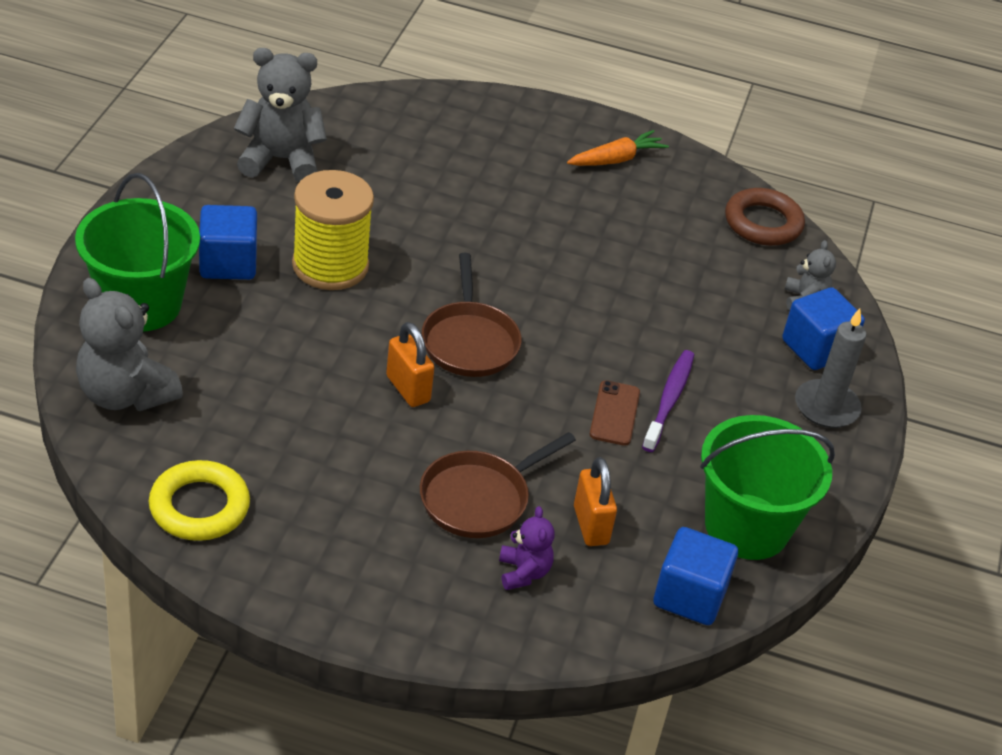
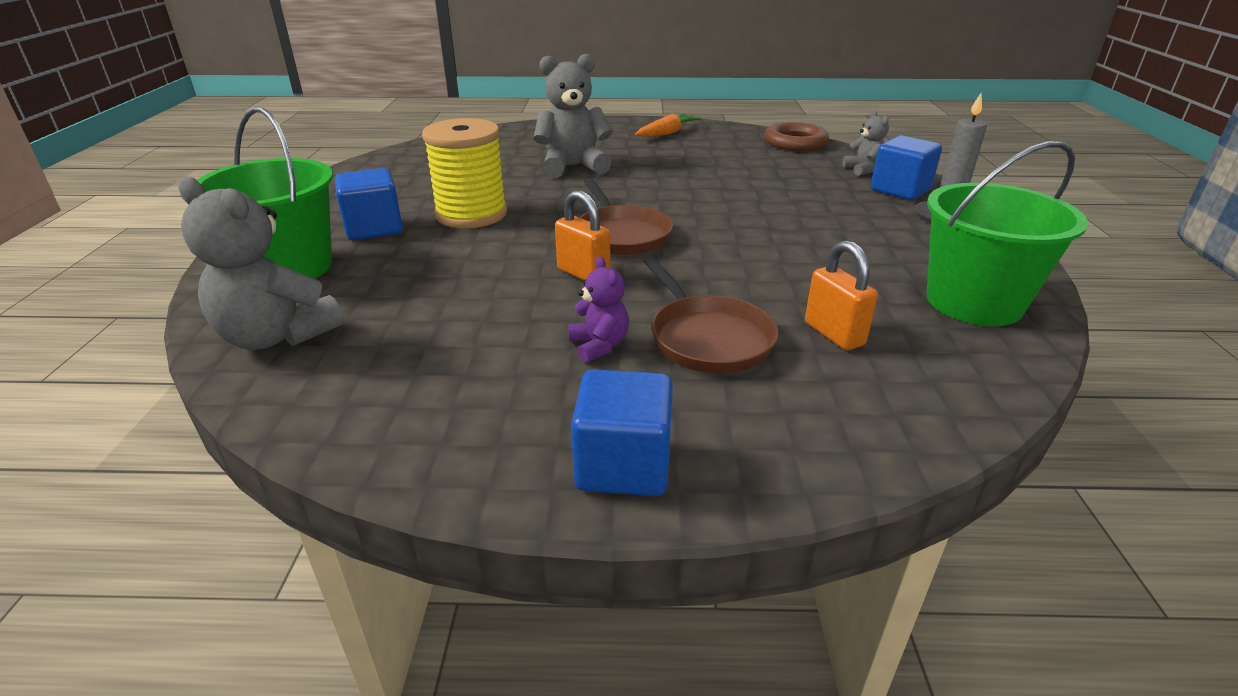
camera: 10 degrees left, 10 degrees down
(199, 507) = (387, 419): yellow ring -> none
(281, 160) = (406, 169): grey teddy bear -> grey teddy bear (573, 167)
(480, 498) = (707, 338): brown pan -> brown pan turned 60 degrees counterclockwise
(523, 572) = (801, 390): purple teddy bear -> purple teddy bear (599, 345)
(615, 413) = (783, 253): brown phone -> none
(669, 400) = (820, 237): purple toothbrush -> none
(689, 596) = (985, 368): blue cube -> blue cube (623, 465)

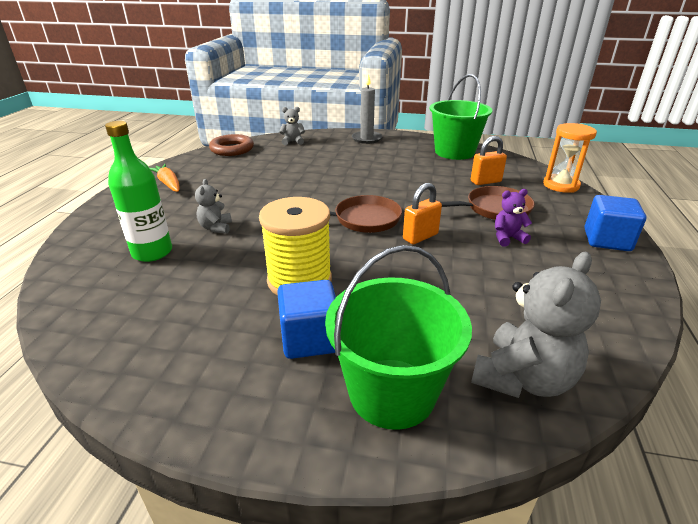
camera: 80 degrees left, 0 degrees up
(518, 153) = (152, 252): none -> green bottle
(573, 167) = (216, 228): grey teddy bear -> grey teddy bear, size x0.53
(892, 437) = (561, 185): none -> orange hourglass
(900, 190) = (327, 140): blue cube -> none

